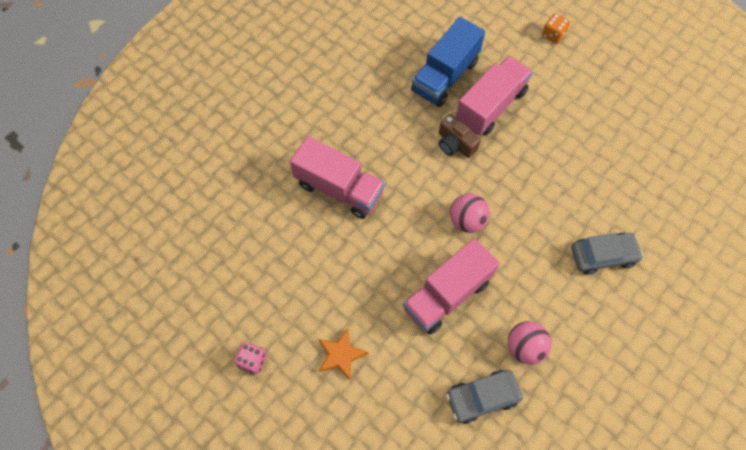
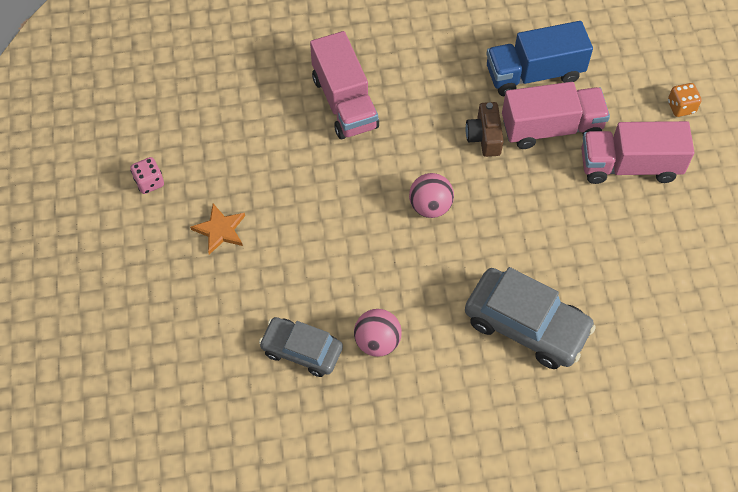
camera: 40 degrees right, 5 degrees down
(446, 295) = (352, 251): pink truck -> pink truck (629, 166)
(602, 256) = (526, 325): grey car -> grey car, size x1.56

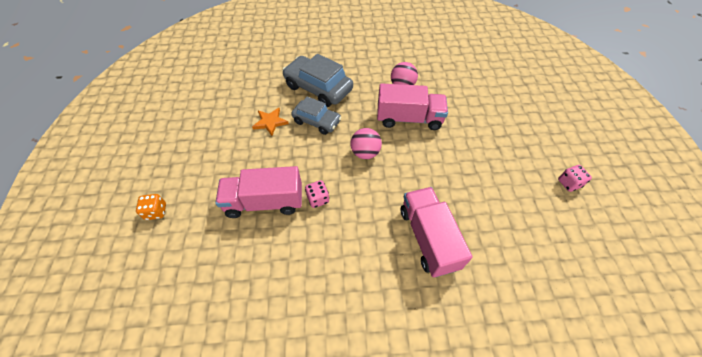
camera: 175 degrees left, 5 degrees down
(220, 230) = (507, 148): orange star -> orange star (270, 122)
(302, 350) = (444, 85): grey car -> grey car (316, 121)
(484, 137) = (318, 199): brown camera -> pink dice
(534, 74) = (262, 253): blue truck -> none
(629, 166) = (219, 169): pink truck -> pink truck (409, 119)

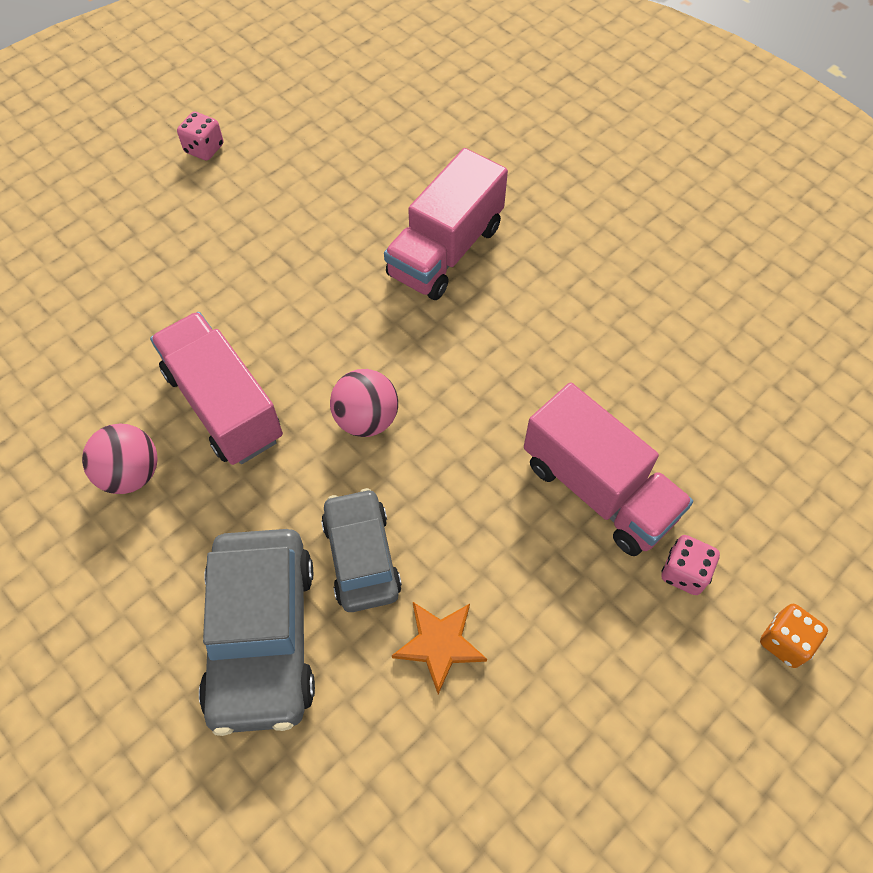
camera: 130 degrees left, 5 degrees up
(318, 199) = (518, 419): pink dice -> pink dice (684, 572)

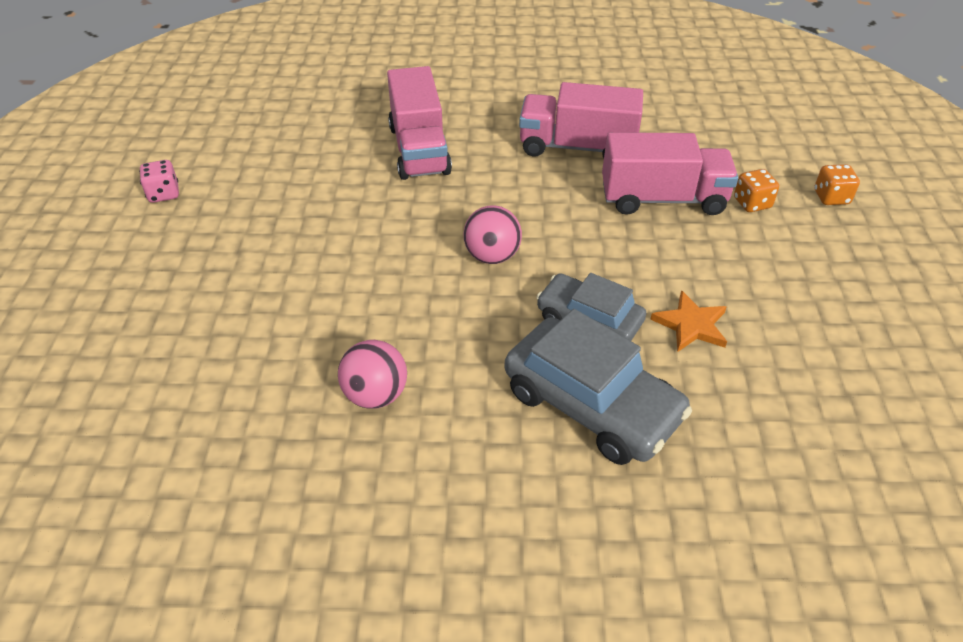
camera: 45 degrees left, 15 degrees down
(224, 405) = (387, 313): pink truck -> pink truck (577, 147)
(684, 572) = (752, 203): pink dice -> orange dice

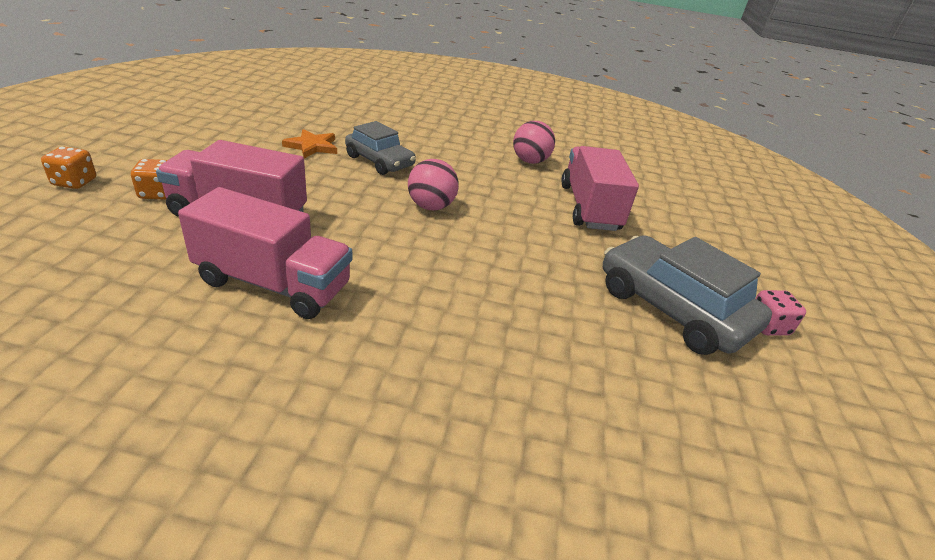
camera: 175 degrees left, 10 degrees down
(419, 150) = (475, 322): pink truck -> pink truck (589, 207)
(591, 404) = (404, 135): grey car -> grey car (672, 309)

